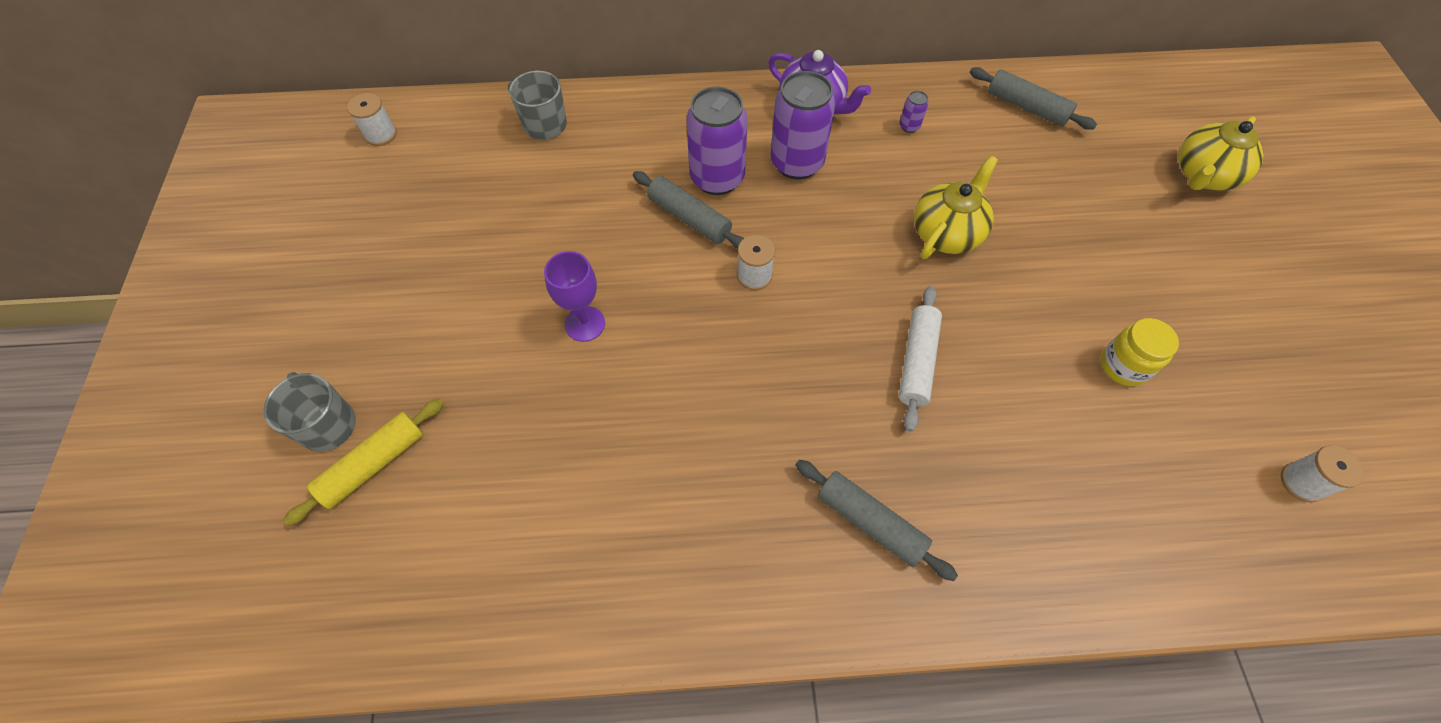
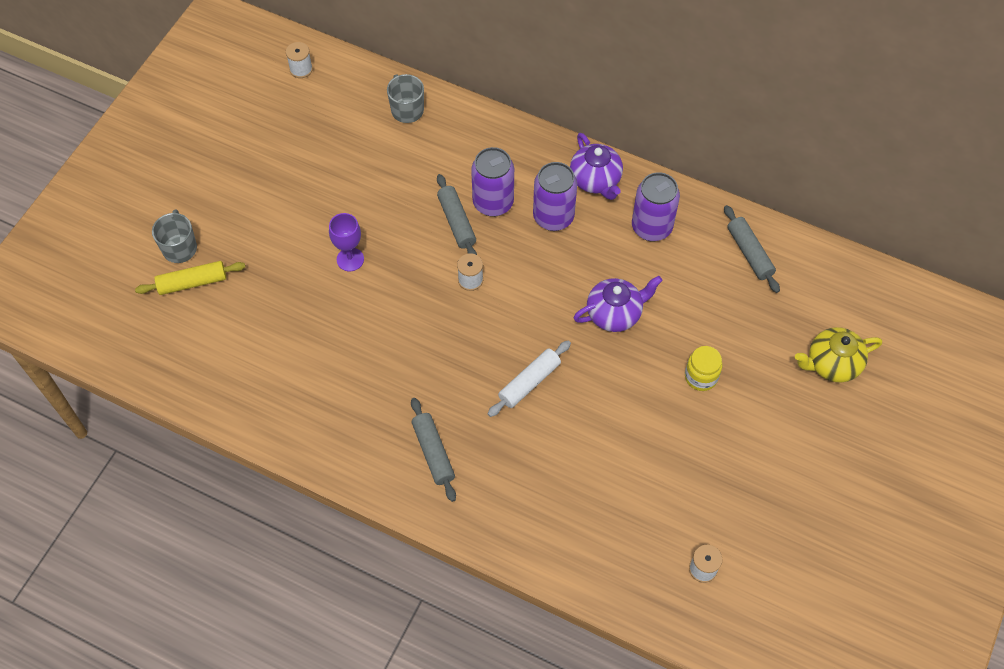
camera: 30 degrees right, 0 degrees up
(909, 126) = (651, 227): purple can -> purple can, size x2.42
(946, 233) = (615, 313): yellow teapot -> purple teapot
(1123, 366) = (655, 451): yellow jar -> yellow jar (701, 377)

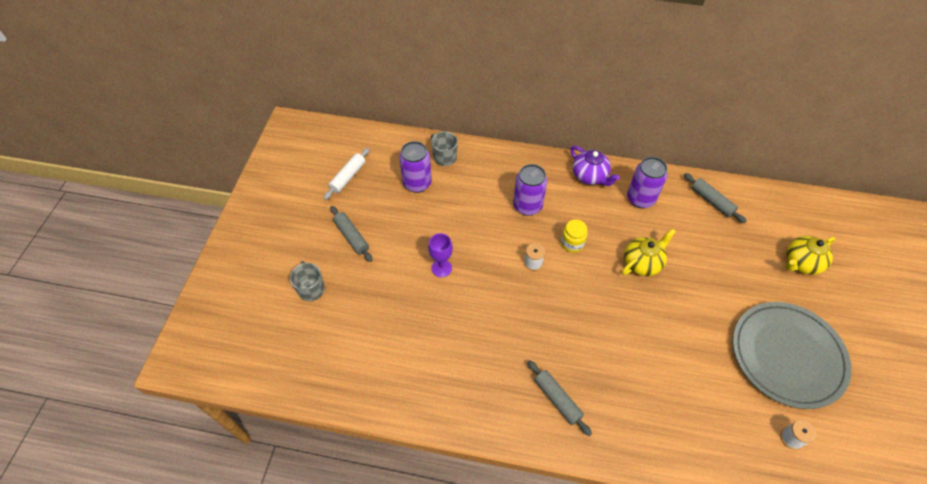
camera: 15 degrees left, 5 degrees down
(192, 282) = (328, 313): yellow rolling pin -> none
(301, 69) = (361, 146): white spool -> none
(456, 222) = (507, 224): grey rolling pin -> grey rolling pin (351, 237)
(529, 382) = (605, 327): white rolling pin -> white rolling pin (348, 177)
(553, 217) = (572, 206): purple can -> purple can (417, 183)
(615, 313) = (642, 263): purple teapot -> yellow teapot
(701, 377) = (721, 293): yellow jar -> yellow jar (572, 243)
(749, 474) = (787, 356): none -> grey plate

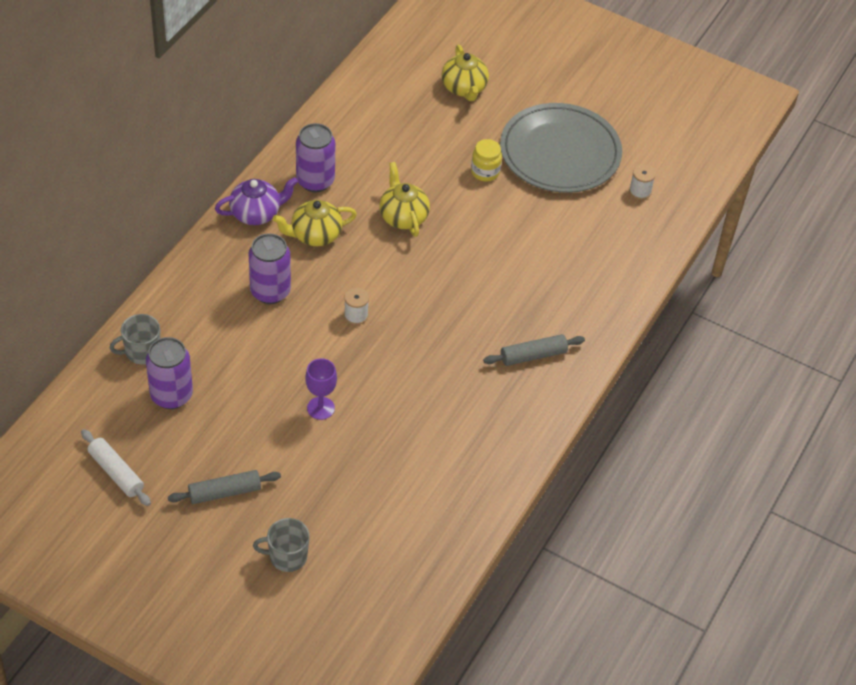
camera: 75 degrees left, 5 degrees down
(572, 243) = (346, 269): yellow jar -> yellow jar (485, 172)
(591, 215) = (315, 235): none -> yellow teapot
(711, 201) = (351, 121): grey rolling pin -> none

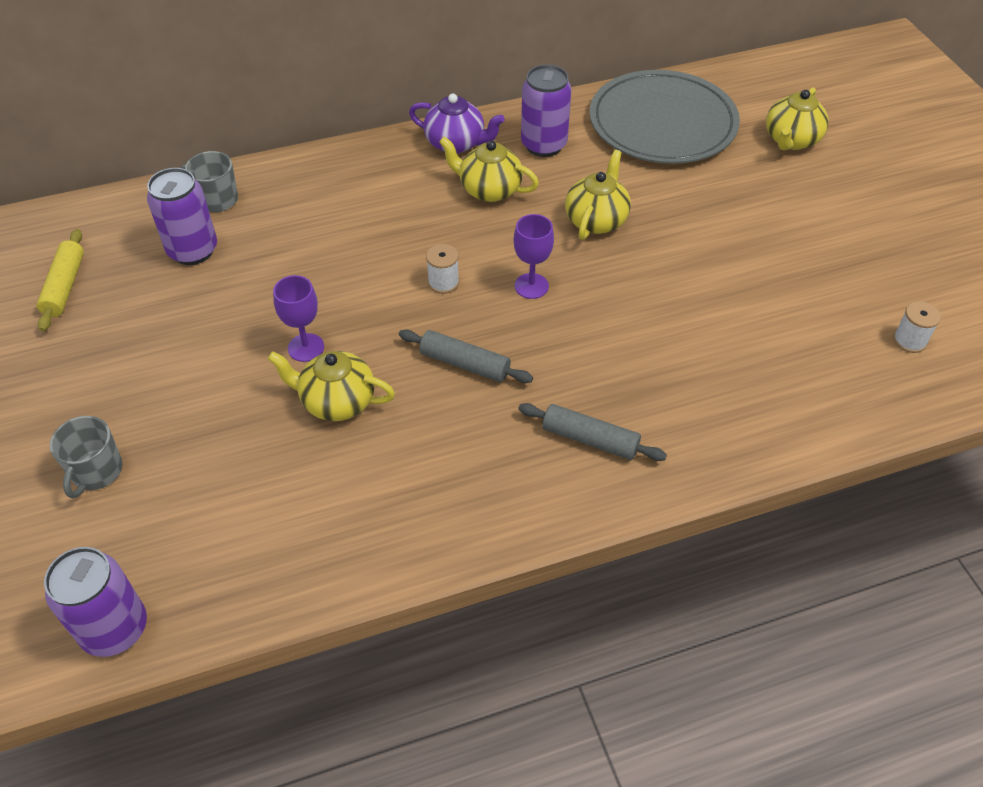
camera: 45 degrees right, 0 degrees up
(116, 472) = (65, 286): white rolling pin -> yellow rolling pin
(225, 492) = (124, 367): grey rolling pin -> grey rolling pin (465, 364)
(270, 291) = (388, 214): purple can -> purple can (115, 629)
(287, 556) = (96, 472): grey mug -> grey mug turned 120 degrees counterclockwise
(376, 426) = (336, 401): none -> yellow teapot
(410, 285) = (531, 286): none -> purple goblet
(485, 172) = (733, 225): yellow jar -> none
(560, 153) = (843, 250): grey plate -> grey plate (662, 123)

